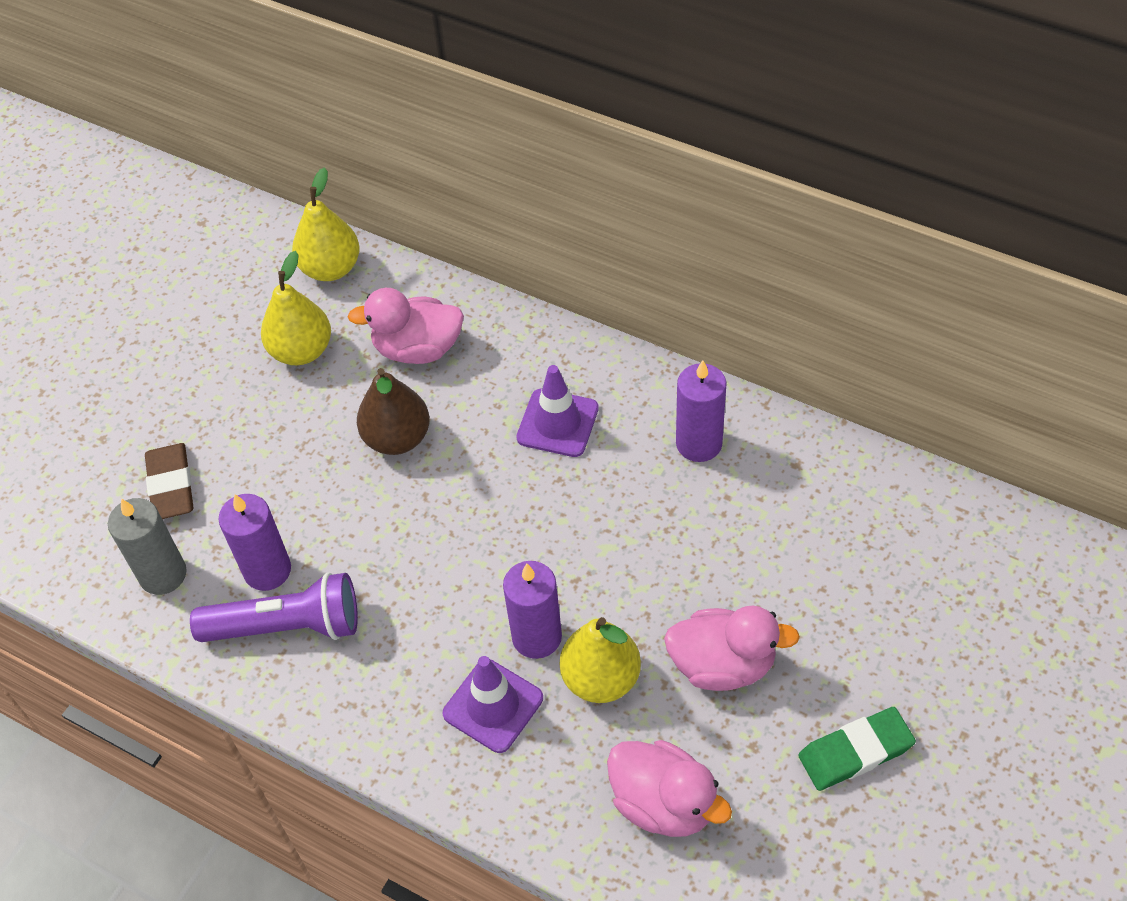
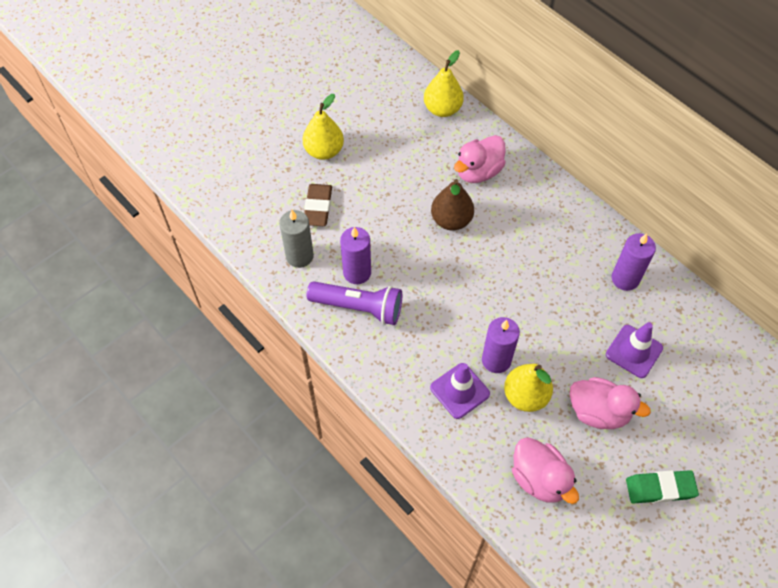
camera: 15 degrees right, 5 degrees up
(301, 351) = (412, 152): yellow pear -> yellow pear (324, 151)
(418, 349) = (478, 172): pink duck -> pink duck turned 60 degrees counterclockwise
(557, 423) = (546, 240): purple traffic cone -> purple traffic cone (634, 351)

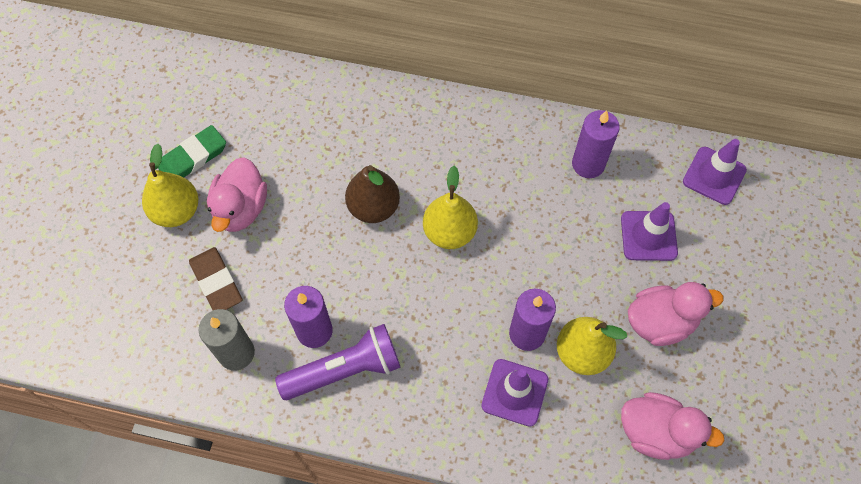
camera: 35 degrees left, 5 degrees up
(442, 109) = (276, 86): yellow pear -> yellow pear (449, 232)
(478, 172) = (364, 135): pink duck -> pink duck (241, 209)
(660, 488) = (768, 362): green eraser -> green eraser (193, 157)
(717, 341) = (714, 176): none -> purple traffic cone

